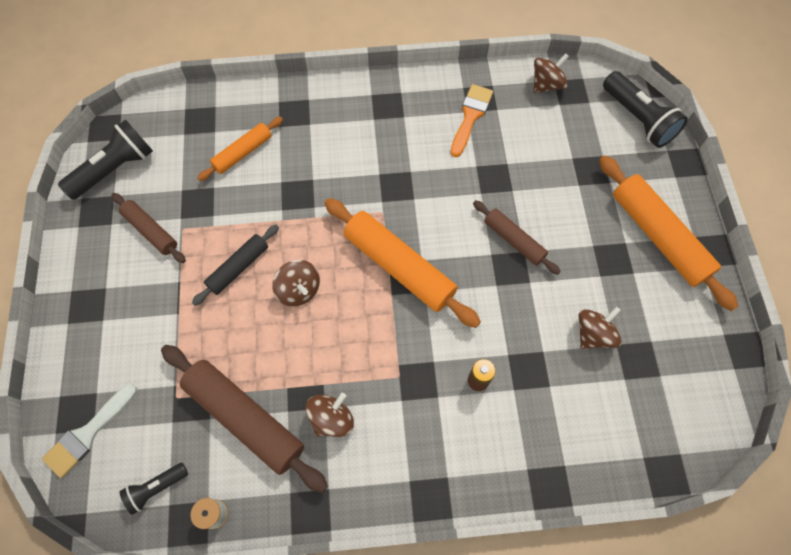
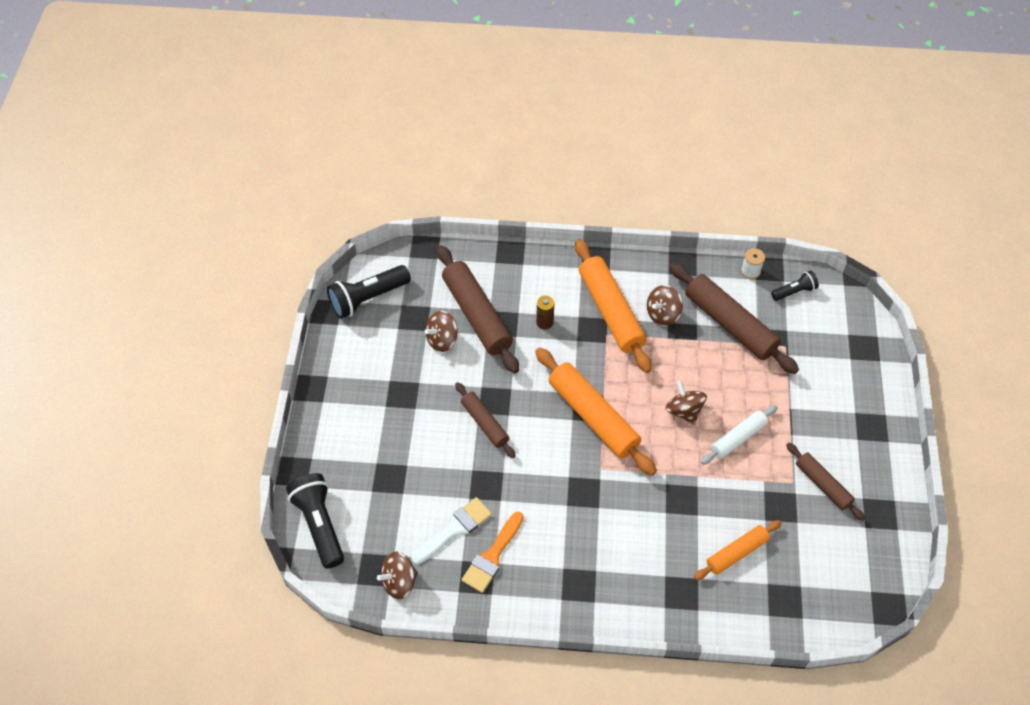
camera: 170 degrees left, 10 degrees down
(88, 433) = (851, 332): white brush -> white brush (454, 529)
(115, 169) = (868, 555): black flashlight -> black flashlight (368, 298)
(238, 267) = (738, 438): black rolling pin -> white rolling pin
(563, 377) = (477, 315): none -> brown rolling pin
(658, 236) = (354, 407): orange rolling pin -> orange rolling pin (610, 311)

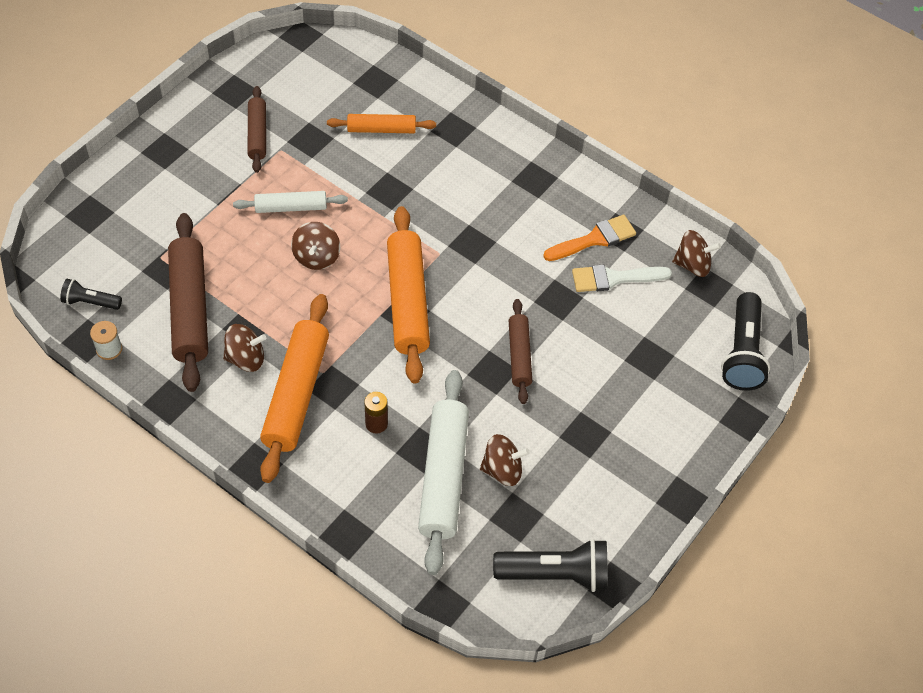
camera: 150 degrees left, 0 degrees up
(477, 315) = (443, 477): brown rolling pin -> white rolling pin

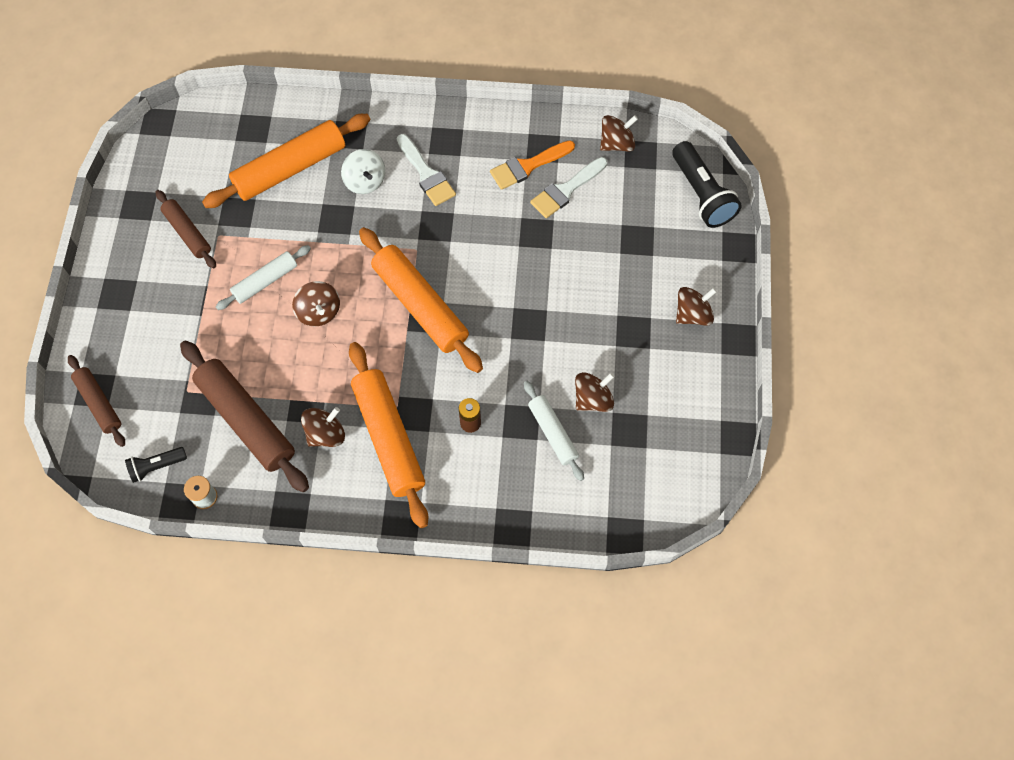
camera: 30 degrees left, 10 degrees up
(381, 129) = (290, 168): orange rolling pin -> orange rolling pin, size x1.76
(438, 174) = (365, 181): none -> white spinning top
(443, 477) = (553, 433): white rolling pin -> white rolling pin, size x0.57
(496, 196) = (426, 174): none -> white brush
(519, 355) = (539, 298): brown rolling pin -> brown rolling pin (99, 403)
(555, 574) = (689, 456): black flashlight -> none
(594, 239) = (528, 166): orange brush -> orange brush turned 150 degrees counterclockwise
(653, 452) = (692, 314): none -> brown spinning top

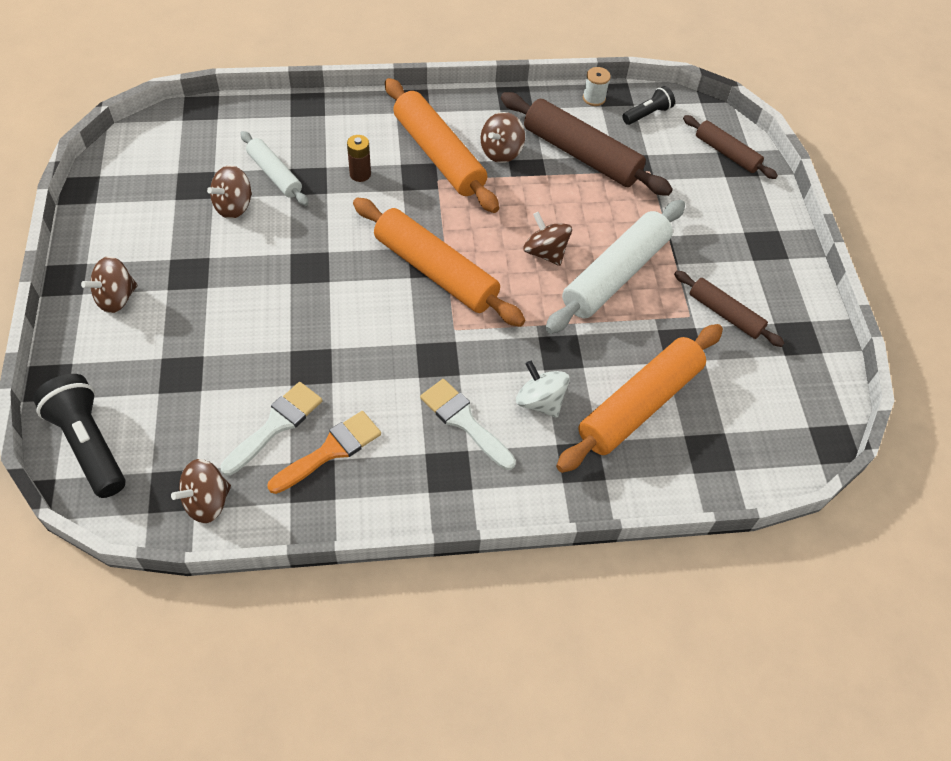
camera: 165 degrees right, 10 degrees down
(265, 281) = (615, 275): white rolling pin -> white rolling pin, size x1.76

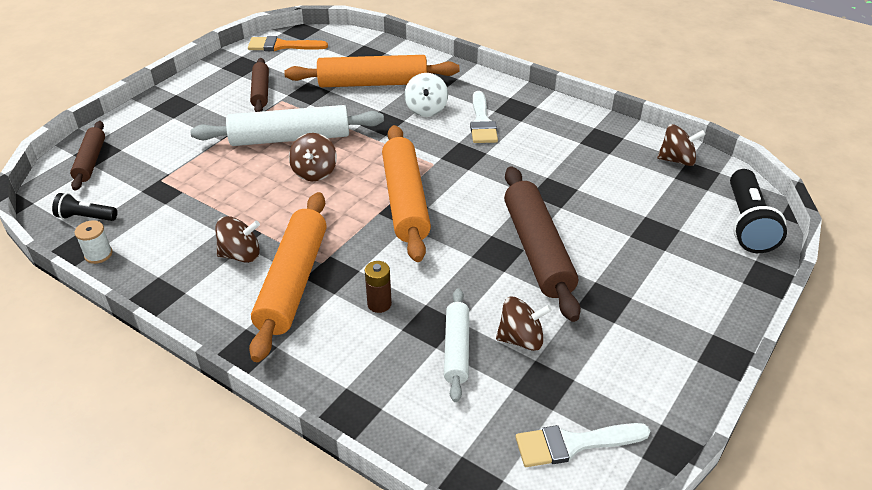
camera: 135 degrees left, 15 degrees down
(116, 298) = (682, 313): brown spinning top -> none
(275, 425) = (605, 173): white brush -> white brush (574, 444)
(330, 451) = (579, 147): orange brush -> orange brush (282, 46)
(581, 155) = (186, 217): brown rolling pin -> brown rolling pin (537, 250)

